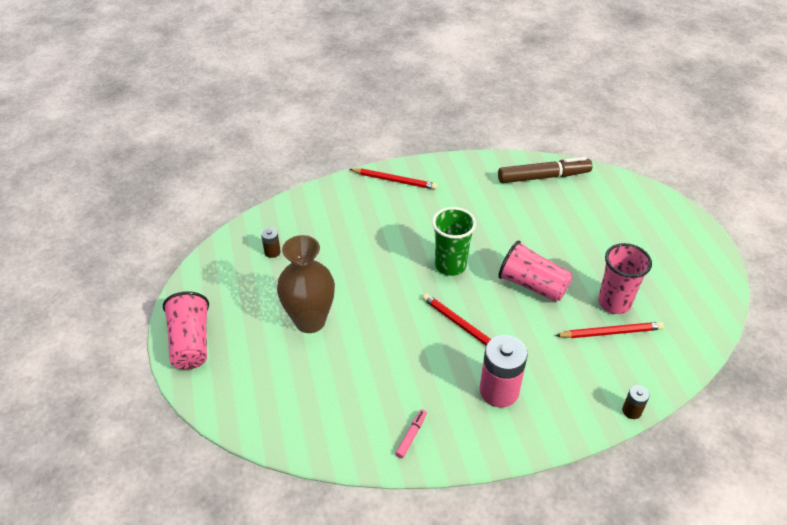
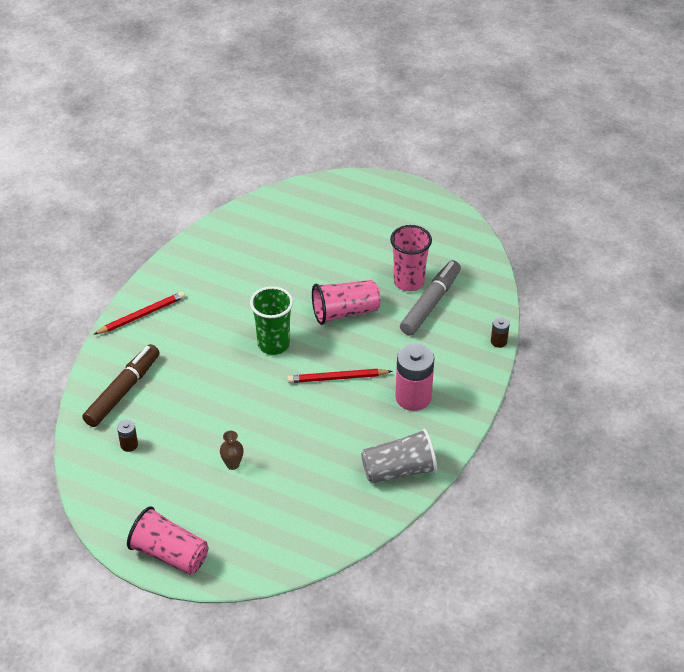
camera: 50 degrees left, 0 degrees up
(310, 321) = (232, 464): brown vase -> brown vase, size x0.42
(411, 435) = (399, 470): pink marker -> grey cup
(543, 177) = (249, 225): brown marker -> brown marker (123, 391)
(610, 332) = (430, 303): red pencil -> grey marker

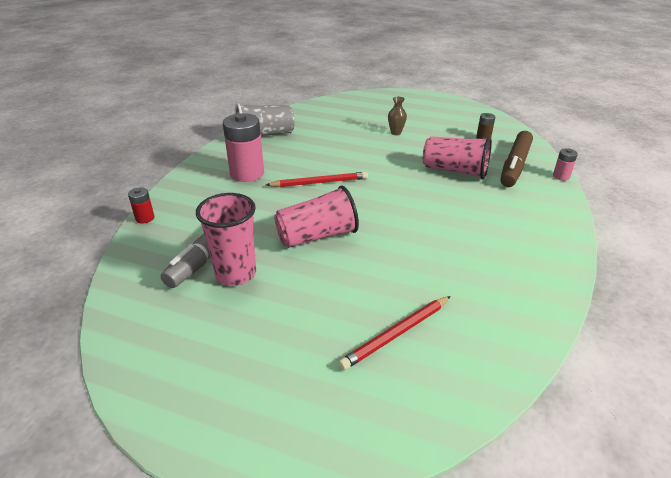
camera: 175 degrees right, 10 degrees down
(86, 371) = (561, 176): none -> pink battery
(141, 315) = (547, 221): red pencil -> red pencil (396, 334)
(169, 554) = (419, 99): pink cup -> pink cup (455, 171)
(273, 344) = (390, 204): green cup -> none
(498, 341) = (145, 218): brown battery -> red battery

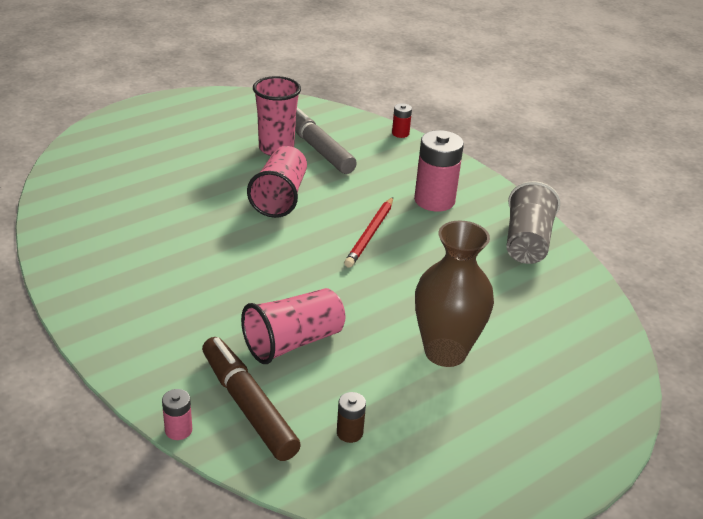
camera: 120 degrees right, 0 degrees up
(396, 132) = (445, 352): brown vase -> brown vase, size x2.38
(396, 334) = (133, 183): red pencil -> none

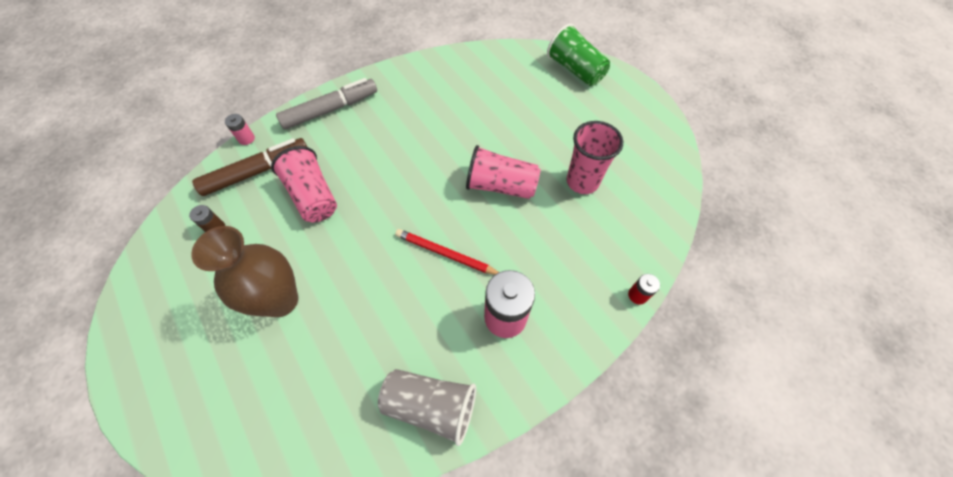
camera: 95 degrees right, 25 degrees up
(105, 139) = (575, 70): none -> green cup
(317, 148) = (590, 215): grey marker -> grey marker (330, 109)

